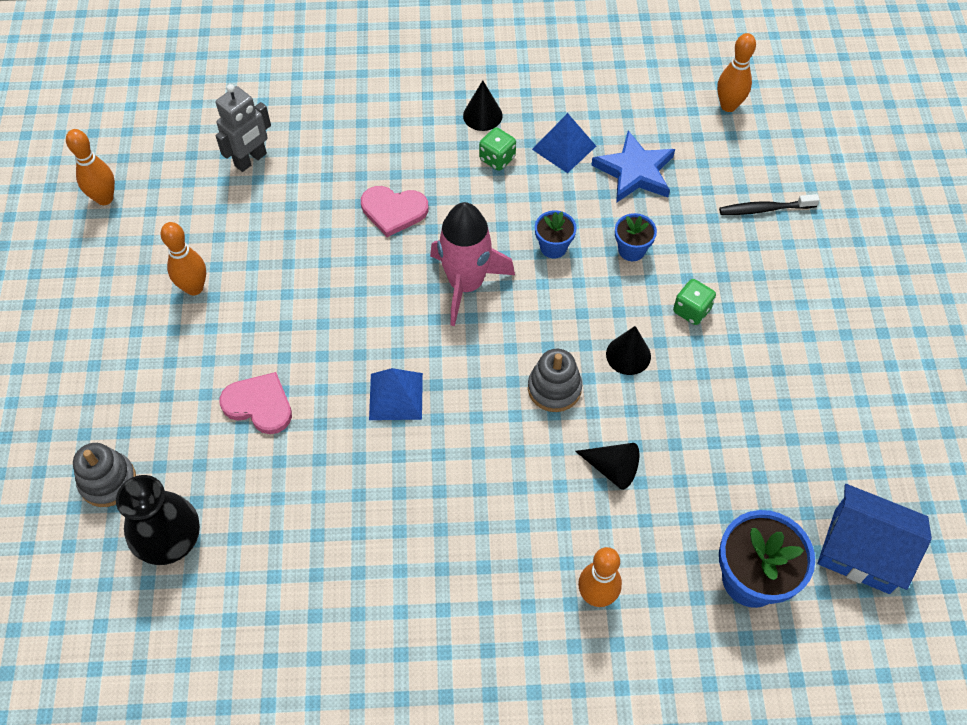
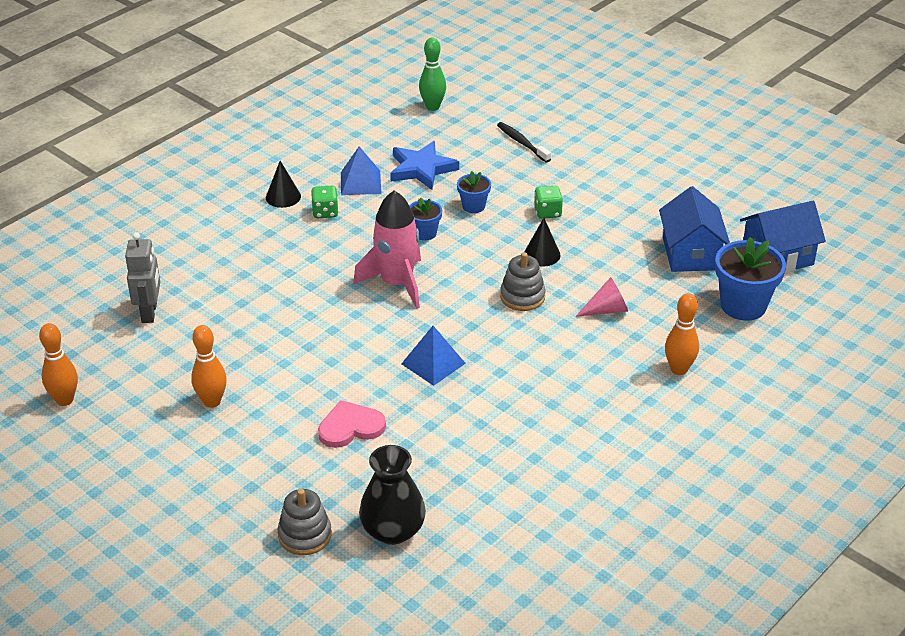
camera: 45 degrees left, 20 degrees down
(393, 211) = (294, 278): pink heart -> none
(612, 468) = (606, 310): black cone -> pink cone
(728, 106) = (432, 107): orange bowling pin -> green bowling pin
(764, 209) = (522, 143): black toothbrush -> black toothbrush turned 105 degrees clockwise
(774, 472) = (690, 254): none -> blue house

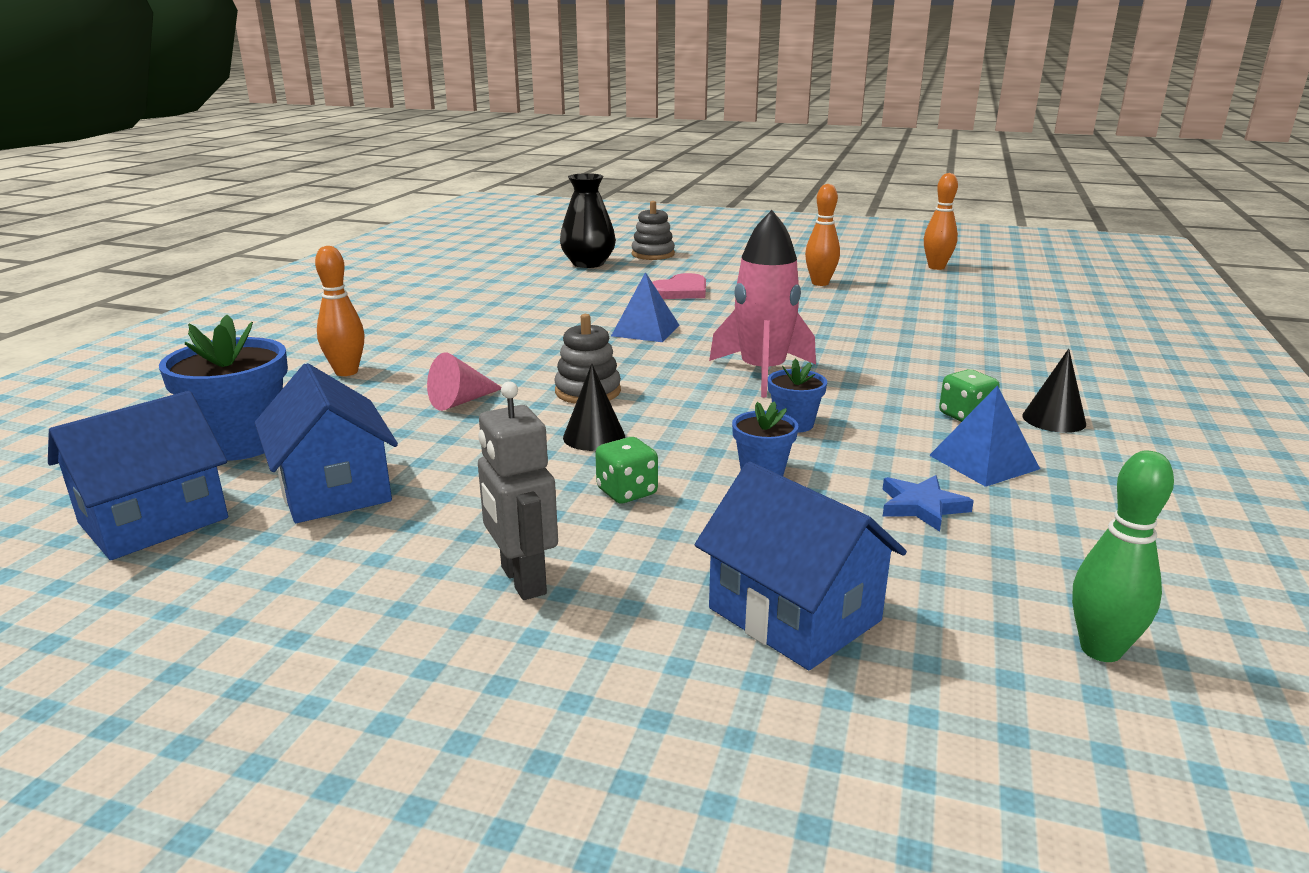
camera: 155 degrees right, 15 degrees down
(150, 313) = (978, 310): grey robot -> grey robot (522, 581)
(421, 169) = (922, 506): blue star -> blue star, size x0.61
(522, 143) = (794, 614): black toothbrush -> blue house

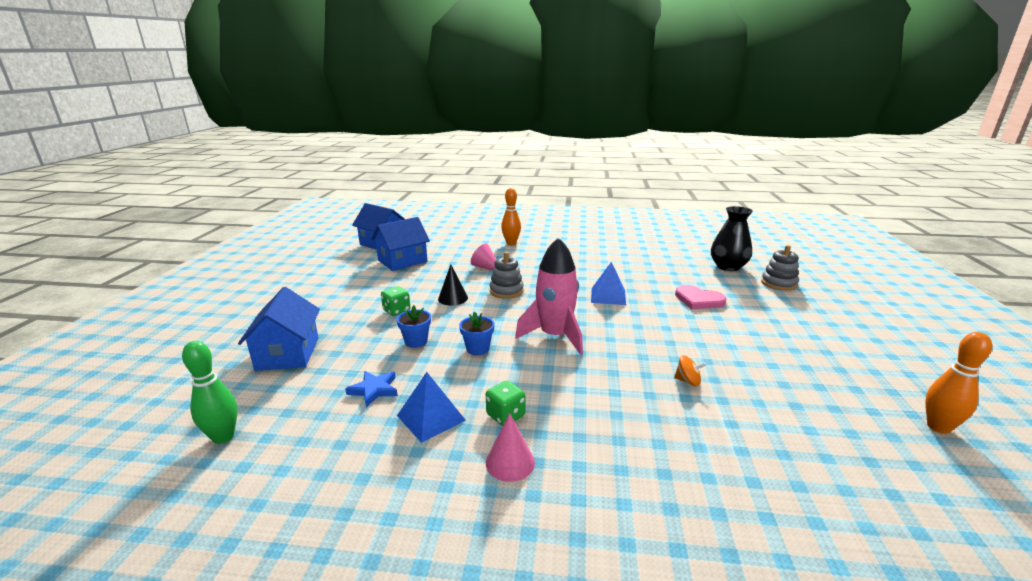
camera: 80 degrees right, 0 degrees up
(242, 443) = (439, 242): blue flower pot -> none
(522, 581) = (331, 300): grey robot -> none
(794, 614) = (288, 353): blue house -> blue house turned 45 degrees counterclockwise
(820, 283) = (783, 354): orange bowling pin -> none
(876, 325) = (688, 381): none -> orange spinning top
(1054, 419) = (510, 462): black cone -> pink cone

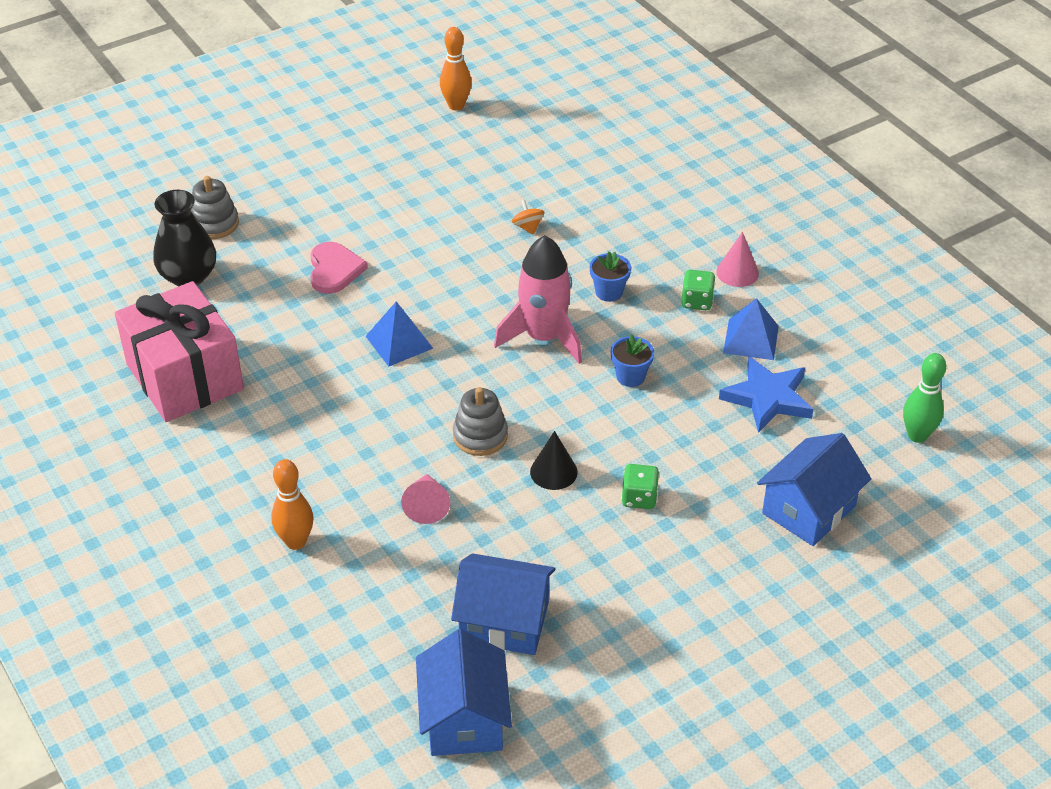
camera: 130 degrees left, 20 degrees up
(374, 390) = (768, 398): blue star -> blue star, size x1.63
(416, 341) = (673, 430): blue flower pot -> blue flower pot (609, 292)
(643, 249) = (185, 377): none -> pink gift

